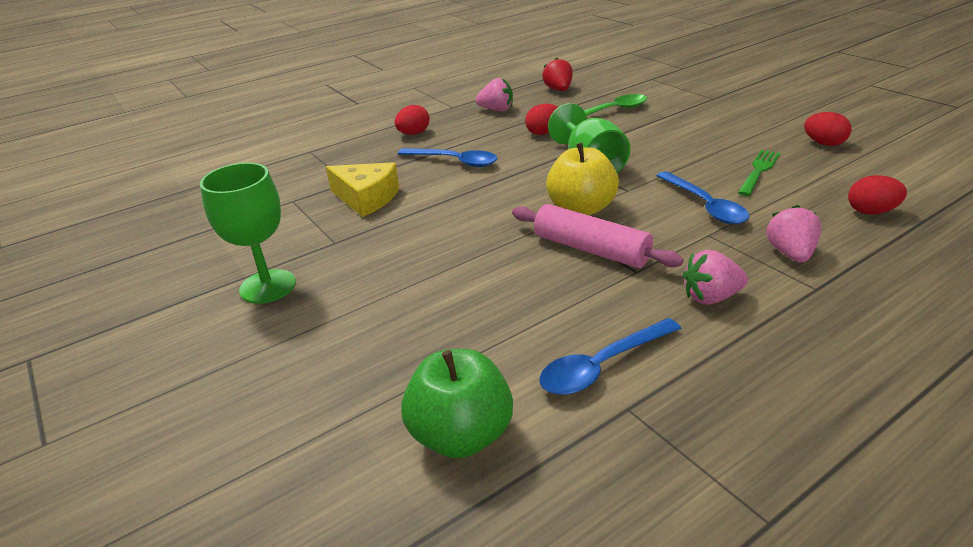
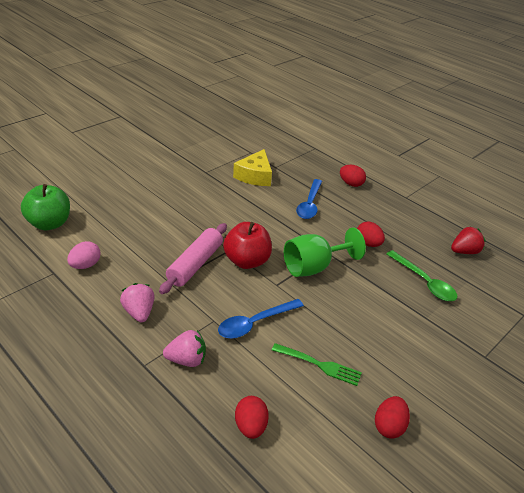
camera: 75 degrees right, 5 degrees up
(268, 286) = (165, 159): green goblet -> none
(496, 110) = (406, 218): pink strawberry -> none
(581, 209) = (247, 261): yellow apple -> red apple
(602, 366) = (85, 265): blue spoon -> pink egg

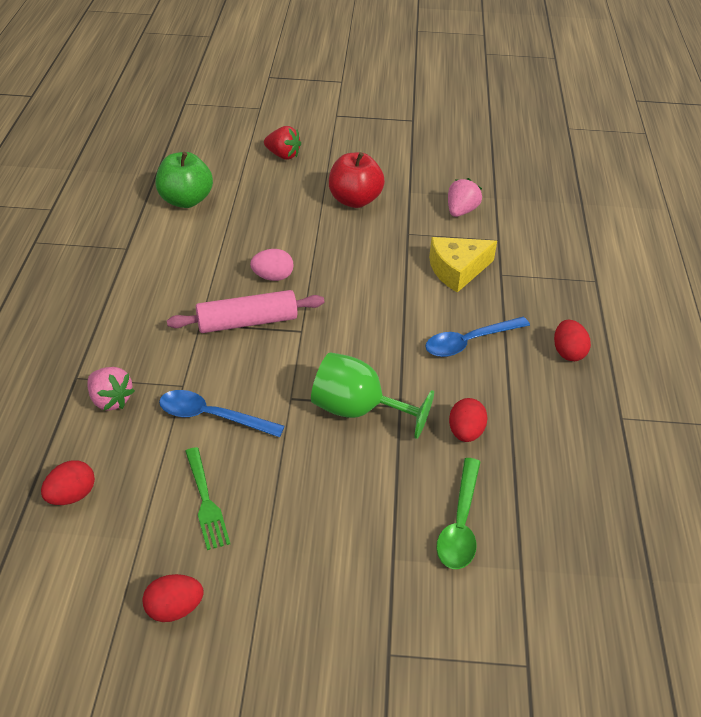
camera: 50 degrees right, 5 degrees up
(85, 265) = (158, 258): pink egg -> pink egg (273, 277)
(139, 312) = (137, 330): pink strawberry -> pink strawberry (461, 211)
(247, 261) = (299, 354): red apple -> red apple (355, 200)
(464, 251) = (584, 536): red strawberry -> red strawberry (283, 155)

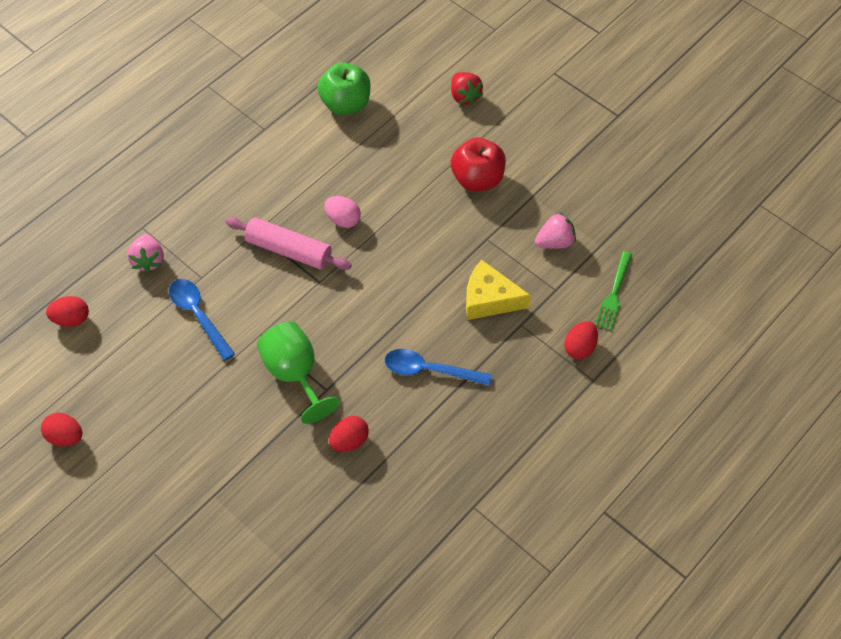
camera: 40 degrees right, 15 degrees up
(206, 501) = (141, 377): green fork -> green fork (614, 294)
(460, 524) = (277, 503): green spoon -> none
(568, 352) = (495, 428): red egg -> red egg (579, 347)

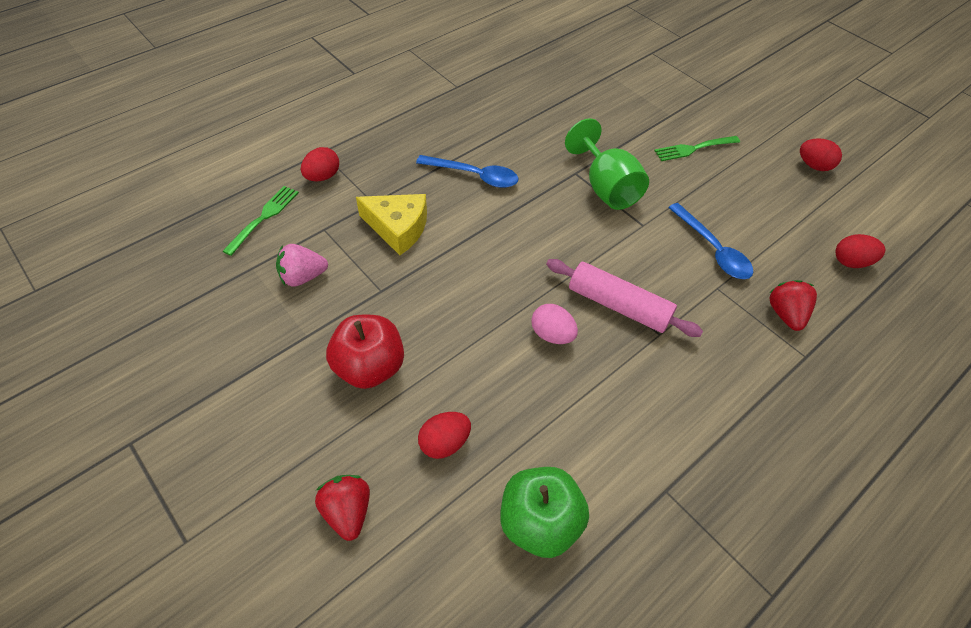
camera: 175 degrees left, 5 degrees down
(148, 260) = (785, 314): pink strawberry -> red strawberry
(195, 443) = (693, 148): none -> green fork
(349, 441) = (555, 135): red egg -> red egg (444, 443)

